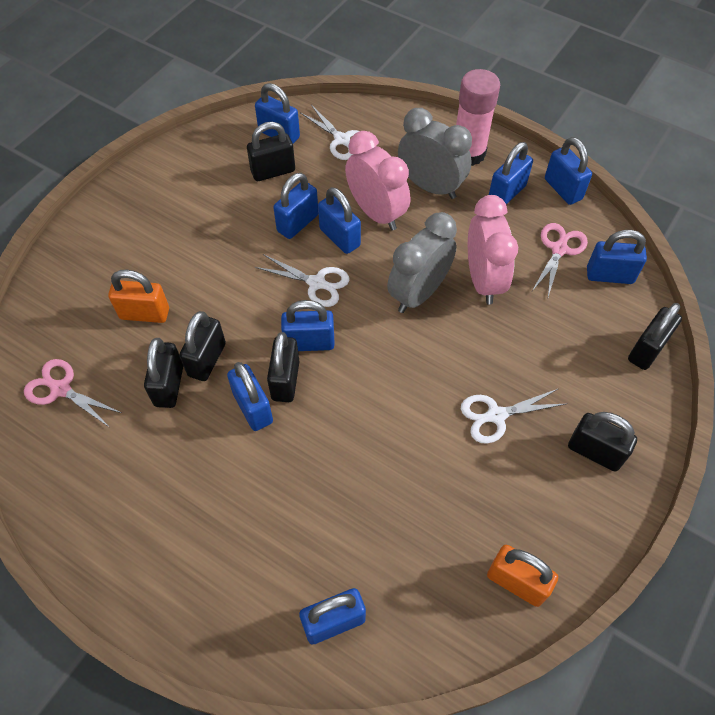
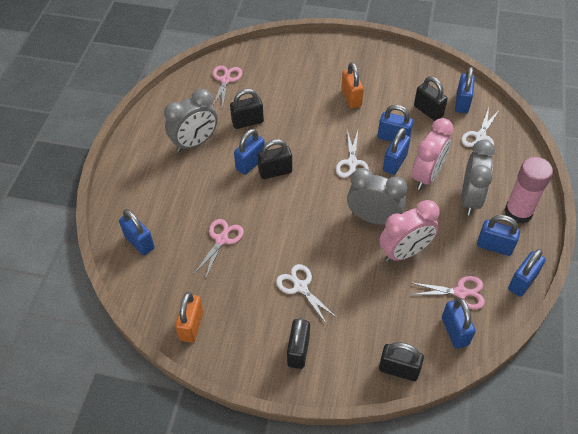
camera: 70 degrees right, 5 degrees down
(144, 313) = (288, 93): orange padlock -> orange padlock (351, 98)
(168, 475) = (195, 142): none -> grey clock
(207, 359) = (272, 131): black padlock -> none
(309, 343) = (306, 174): blue padlock -> none
(378, 493) = (221, 239): none -> pink scissors

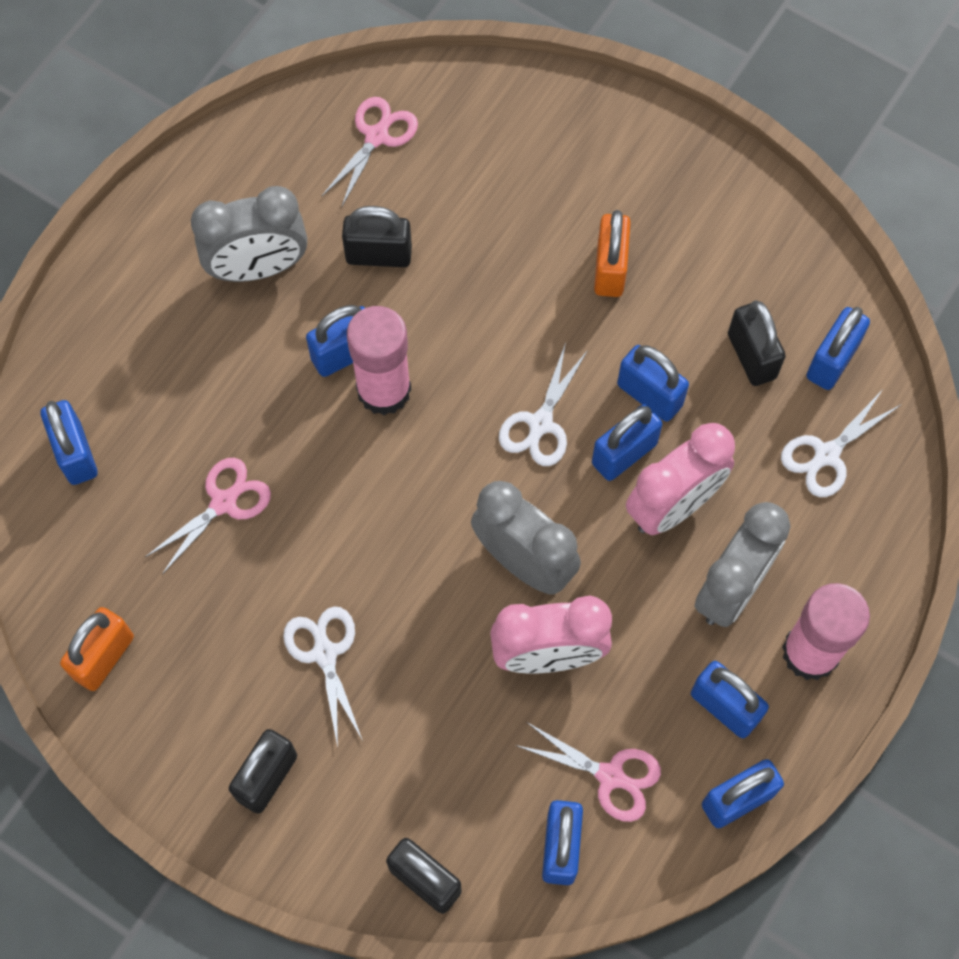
camera: 20 degrees right, 15 degrees up
(275, 171) = (384, 390): black padlock -> pink glue stick

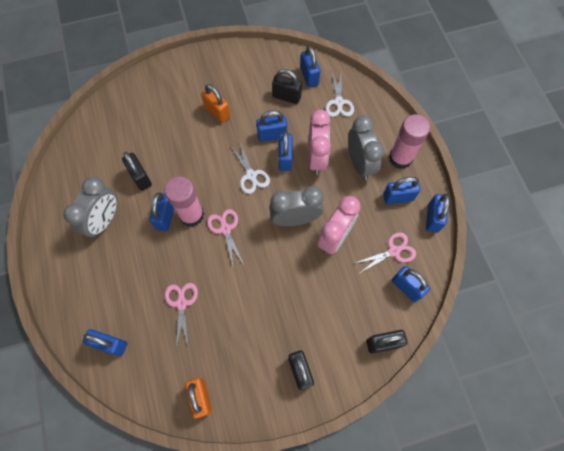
camera: 50 degrees left, 0 degrees up
(325, 653) = (270, 312): white scissors -> none
(376, 137) = (97, 144): pink scissors -> pink scissors (225, 229)
(378, 255) = (141, 177): black padlock -> black padlock turned 75 degrees counterclockwise

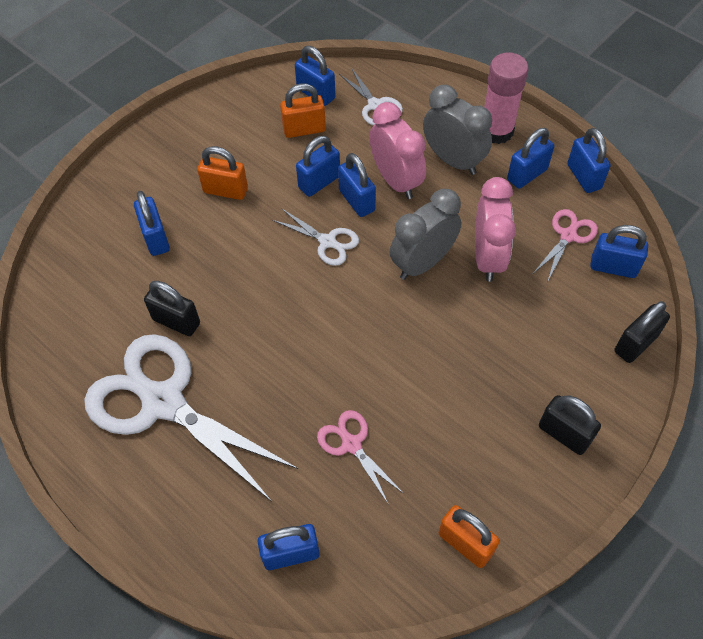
camera: 30 degrees left, 10 degrees down
(104, 220) = (163, 402): grey clock -> white scissors
(165, 217) = (249, 351): blue padlock -> blue padlock (156, 238)
(191, 215) = (283, 329): pink glue stick -> none
(225, 229) = (342, 322): pink scissors -> none
(286, 96) = (304, 129): black padlock -> orange padlock

